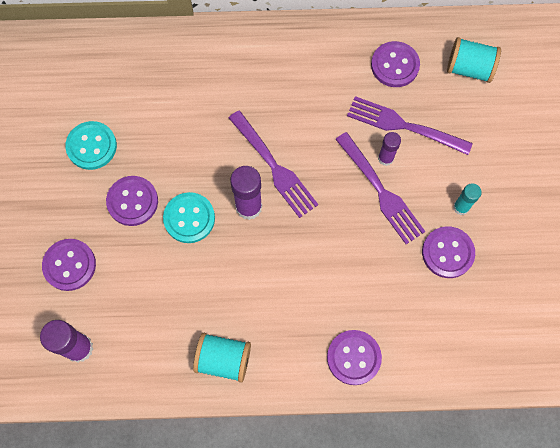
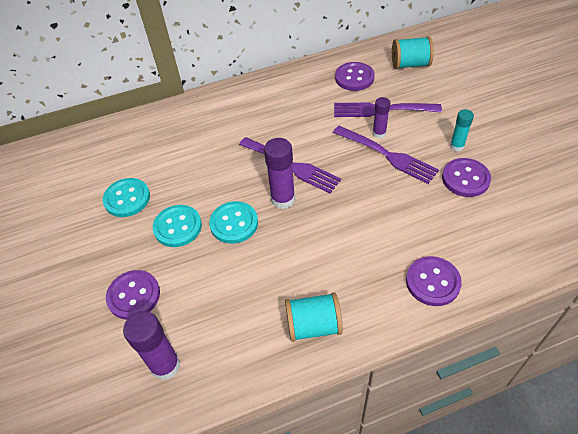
camera: 15 degrees left, 20 degrees down
(132, 201) = (177, 227): purple button -> turquoise button

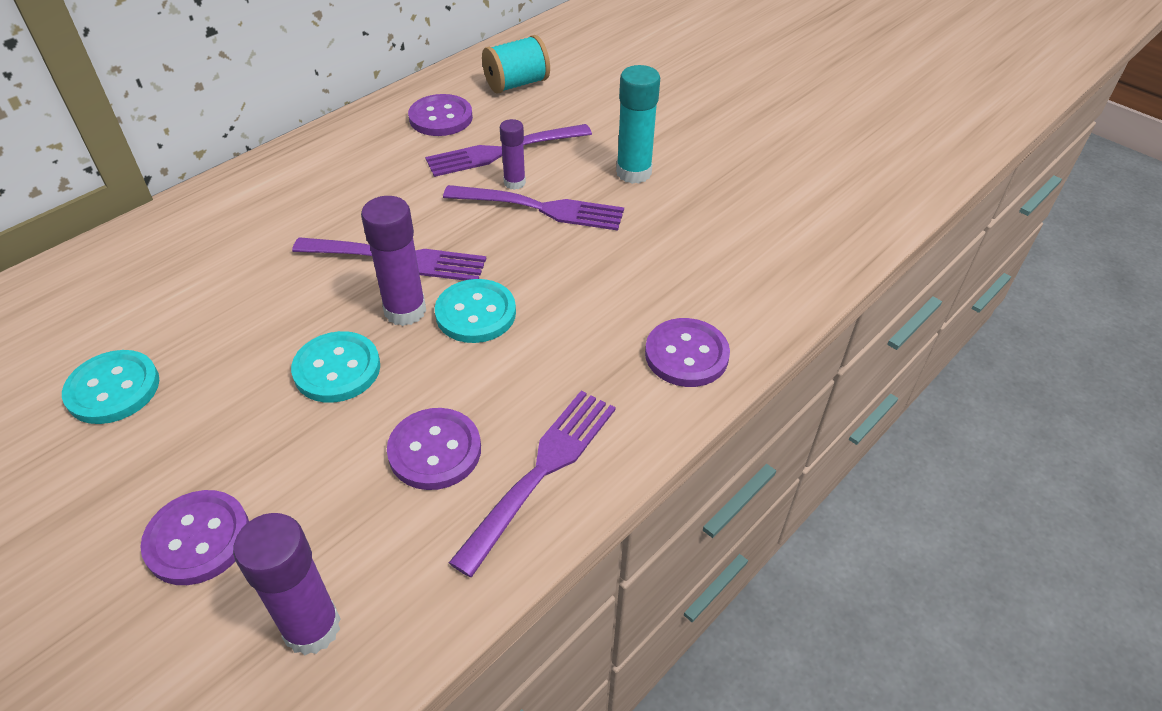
camera: 30 degrees left, 5 degrees down
(177, 227) = (235, 404): turquoise button -> turquoise button (476, 313)
(313, 325) = (540, 473): turquoise spool -> purple fork
(457, 146) = (633, 173): turquoise glue stick -> turquoise glue stick, size x1.65
(465, 179) = (665, 210): purple button -> purple button (435, 451)

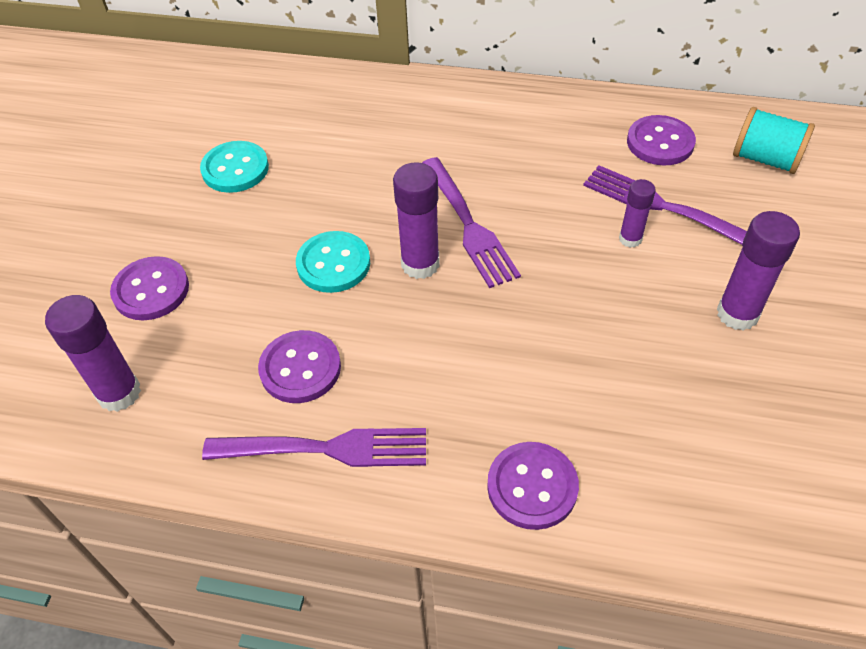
camera: 60 degrees right, 5 degrees up
(476, 313) = (454, 308): turquoise button -> none
(539, 208) = (615, 274): purple fork -> none
(633, 173) = (737, 314): turquoise glue stick -> purple glue stick

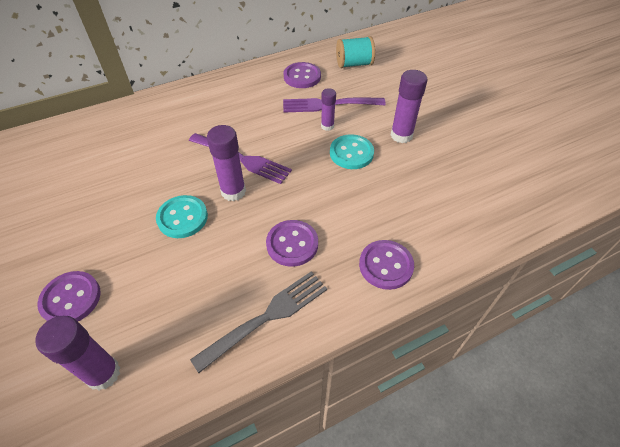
camera: 40 degrees left, 0 degrees up
(235, 169) = (69, 198): turquoise button -> turquoise button (351, 153)
(300, 368) = (213, 284): purple button -> purple button (292, 244)
(324, 449) = (266, 318): purple fork -> grey fork

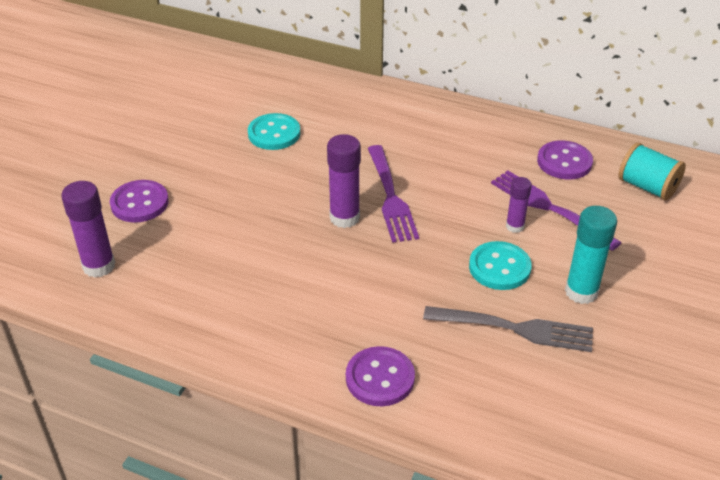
camera: 50 degrees right, 10 degrees down
(182, 218) = (279, 207): turquoise button -> turquoise button (274, 133)
(266, 318) = (235, 327): grey fork -> grey fork (514, 329)
(292, 244) = (330, 295): purple button -> none
(401, 135) = (581, 292): purple glue stick -> turquoise glue stick

